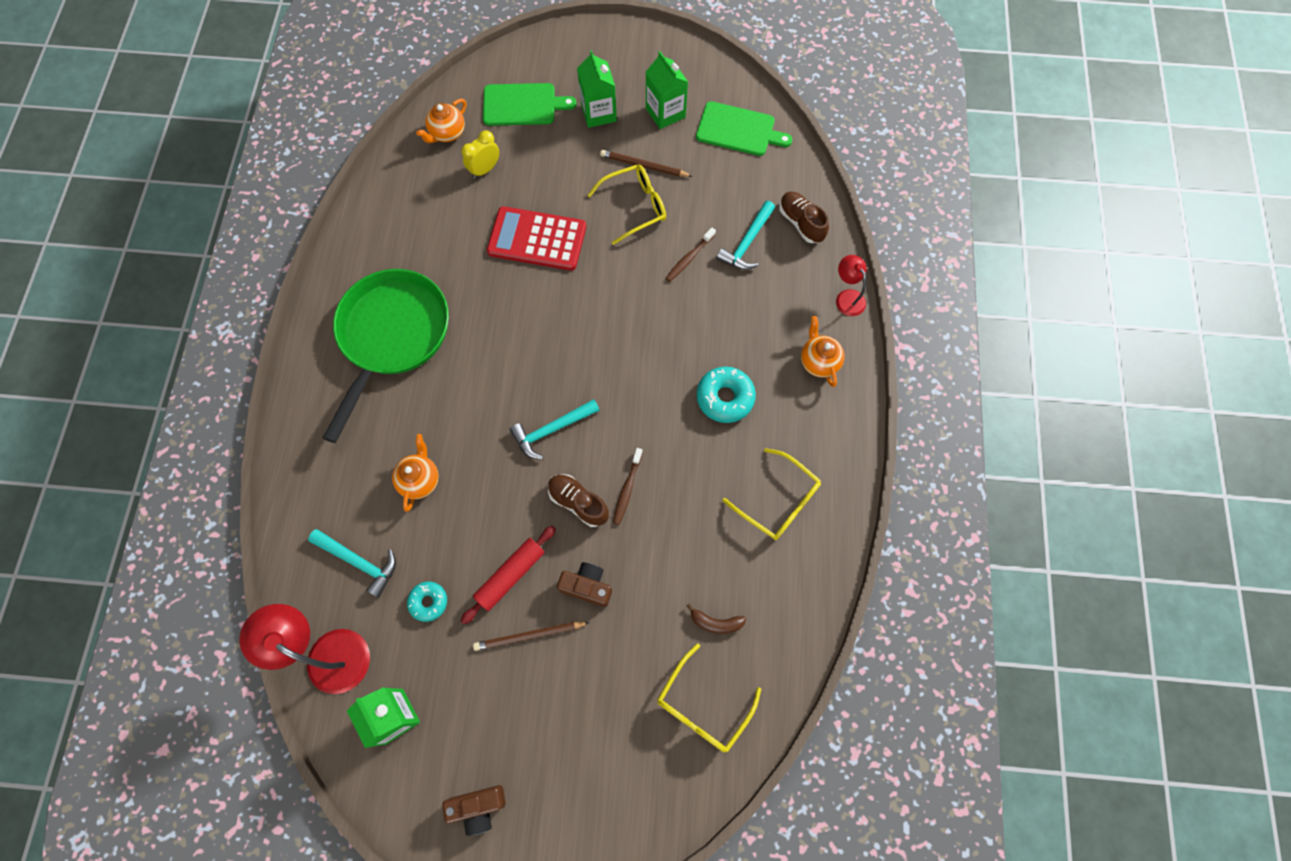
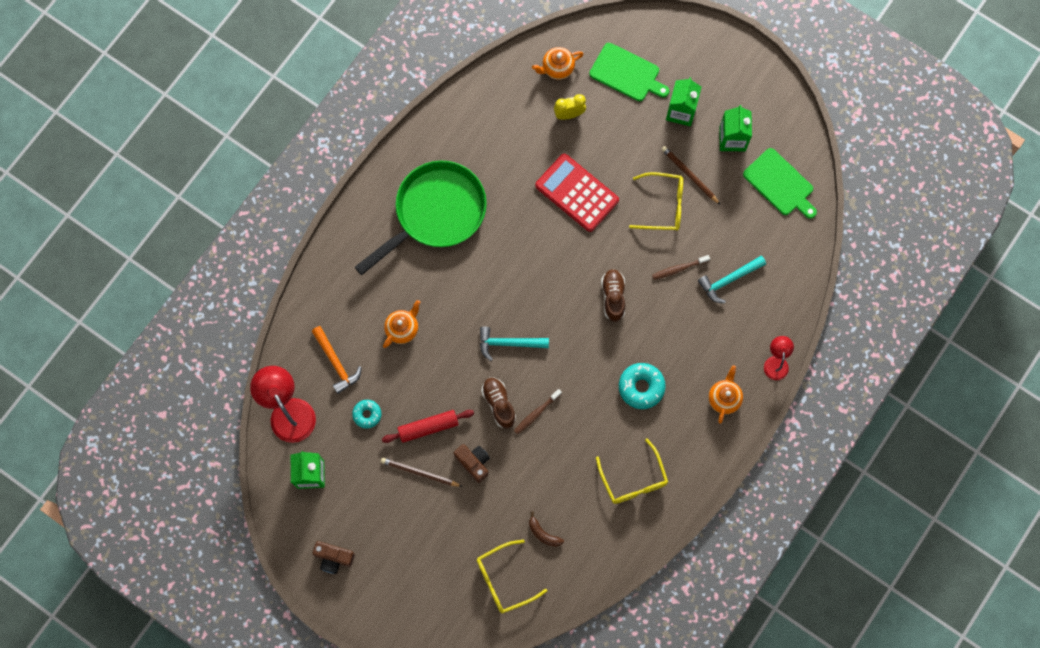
camera: 30 degrees right, 5 degrees up
(359, 562) = (336, 362): turquoise hammer -> orange hammer
(801, 223) = (779, 286): brown shoe -> brown shoe (613, 297)

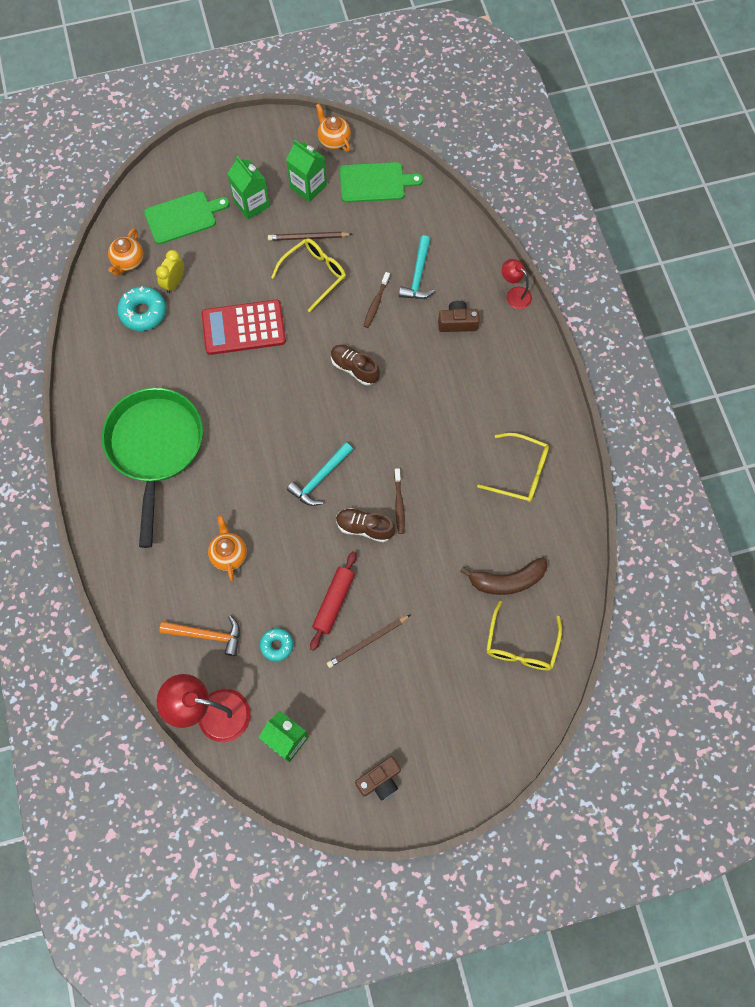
camera: 50 degrees left, 5 degrees down
(473, 463) = (397, 589): brown camera -> brown camera (457, 323)
(543, 533) = (507, 580): brown banana -> brown banana, size x1.75
(641, 387) = (448, 406): turquoise donut -> turquoise donut (143, 312)
(724, 398) = (511, 353): orange teapot -> orange teapot (334, 140)

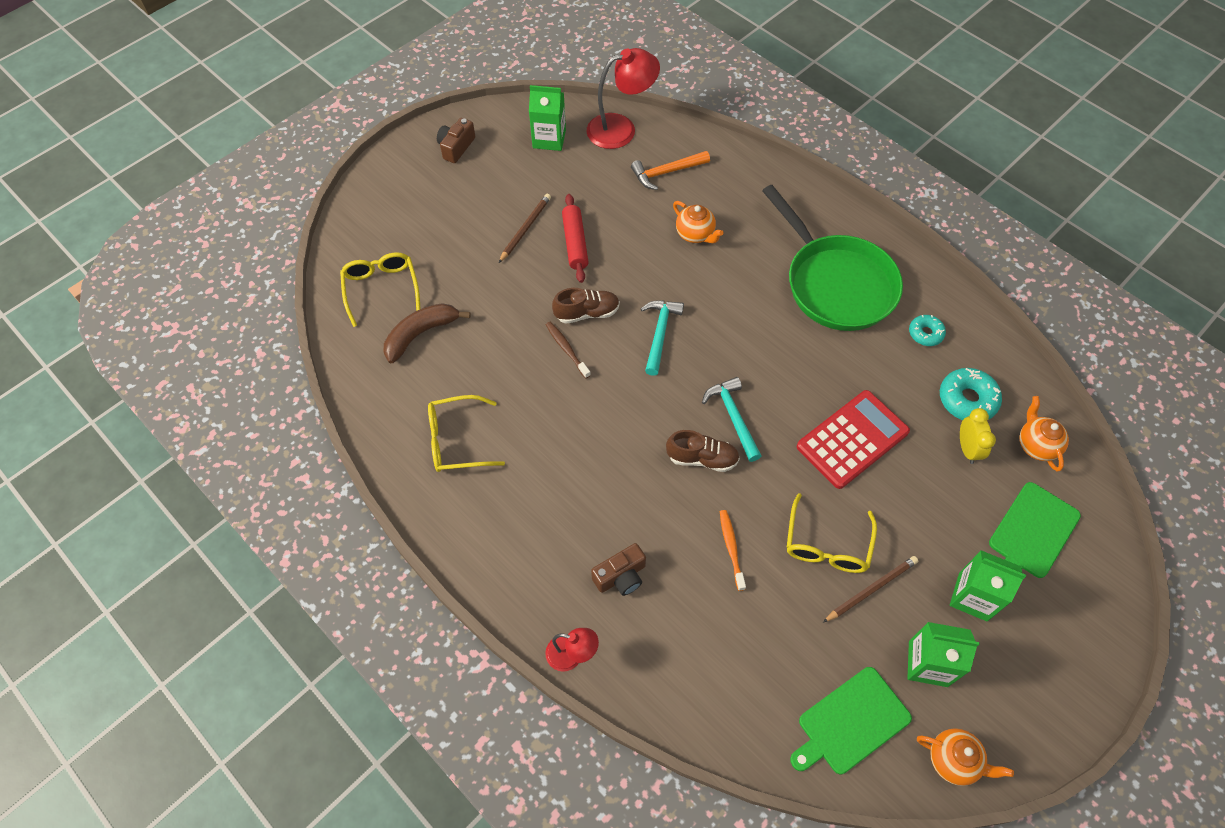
camera: 150 degrees right, 10 degrees down
(277, 645) = (602, 191): turquoise donut -> turquoise donut (925, 333)
(376, 303) = (731, 548): brown toothbrush -> orange toothbrush
(418, 275) = (706, 613): turquoise hammer -> turquoise hammer (733, 417)

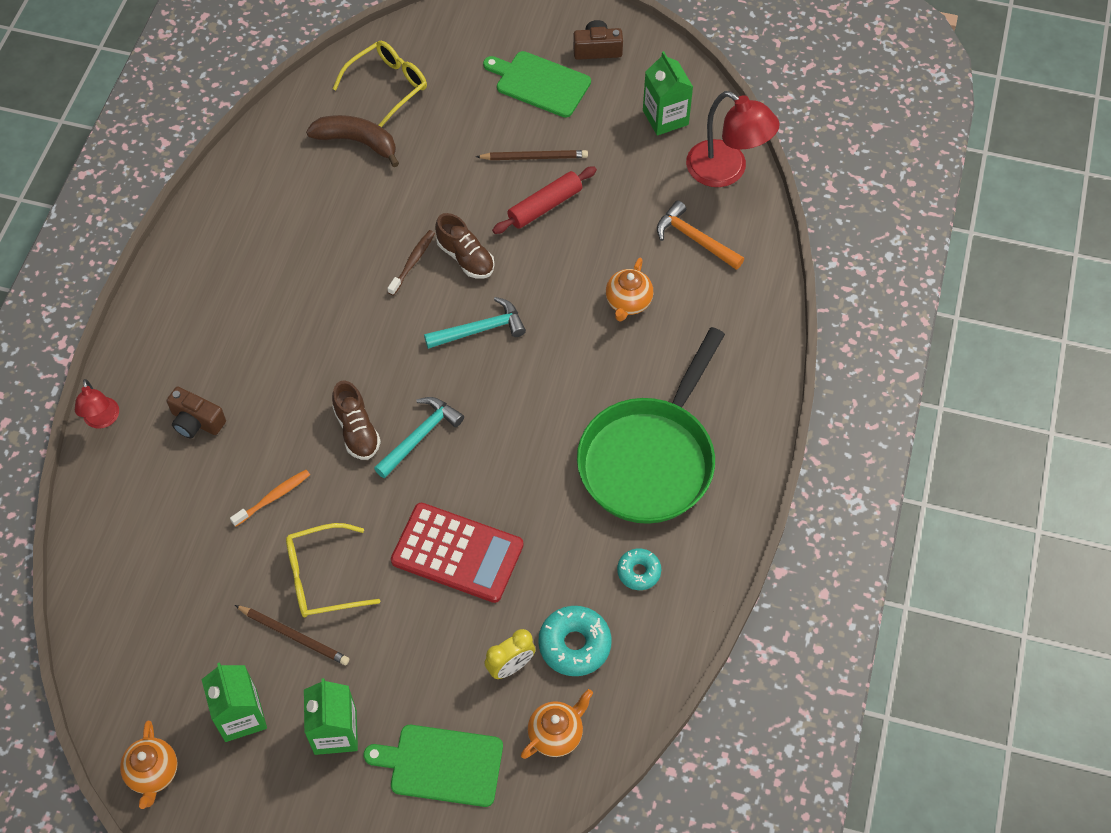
camera: 60 degrees right, 0 degrees up
(457, 440) = (262, 229): yellow glasses -> none
(850, 722) = (148, 670): green cutting board -> green cutting board (539, 83)

